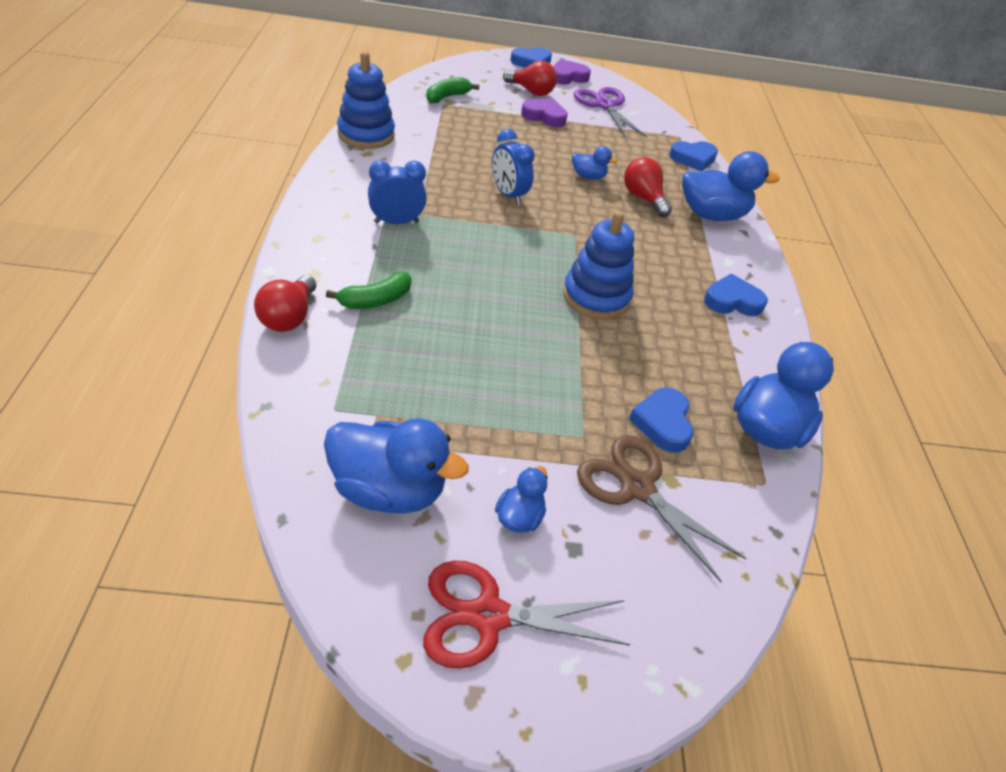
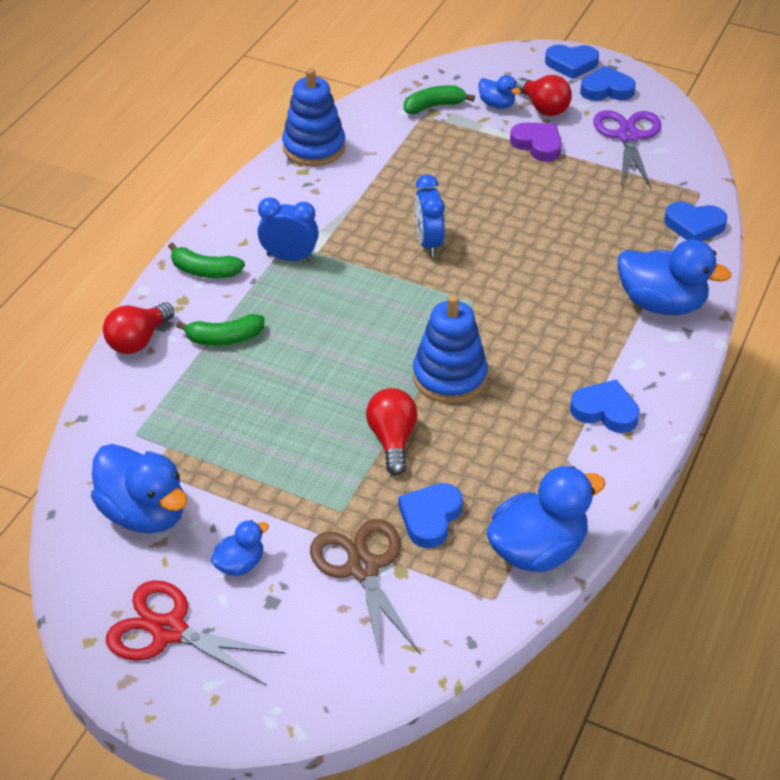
camera: 30 degrees right, 0 degrees up
(322, 244) = (205, 271): none -> green banana
(567, 77) = (606, 89): purple heart -> blue heart
(588, 176) = (538, 232): blue duck -> blue duck (497, 104)
(643, 198) = (588, 270): red light bulb -> red light bulb (392, 439)

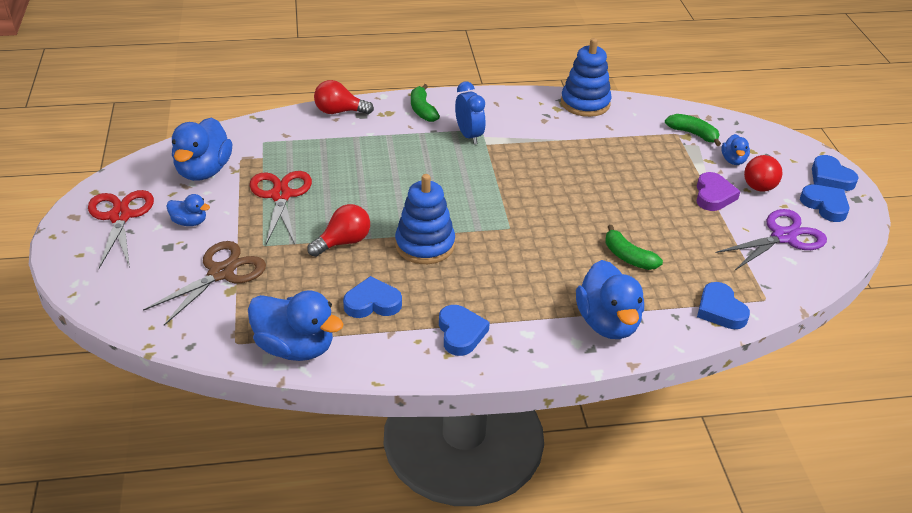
camera: 55 degrees right, 5 degrees down
(224, 338) = (371, 141): green banana -> green banana (628, 257)
(260, 459) = (281, 195): none -> red scissors
(428, 243) = (547, 186): blue clock -> none
(430, 518) = (286, 286): blue heart -> blue heart (372, 303)

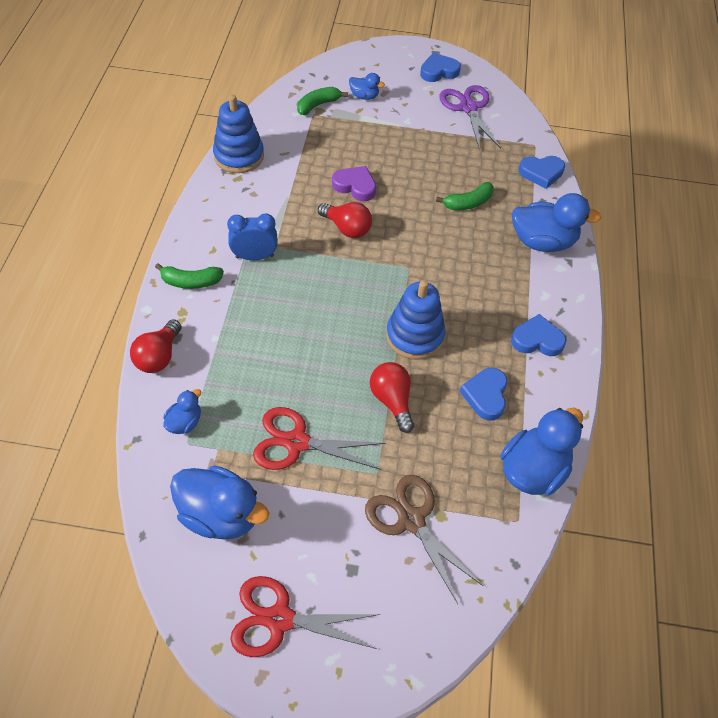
camera: 75 degrees left, 15 degrees up
(189, 222) = (314, 542): blue duck -> blue duck (185, 422)
(713, 195) = (406, 125): purple heart -> purple heart (355, 186)
(759, 183) = (399, 93): red light bulb -> red light bulb (347, 228)
(830, 177) = (406, 54): blue heart -> none

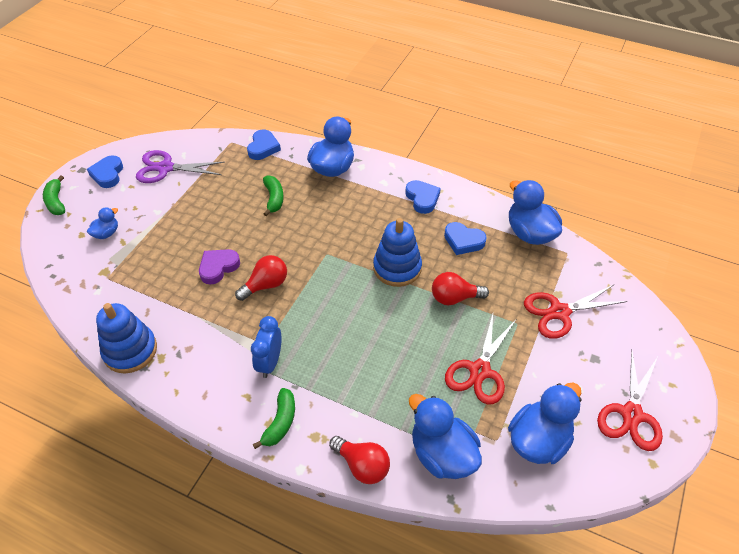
camera: 70 degrees left, 5 degrees down
(185, 422) = (442, 454): blue duck -> blue duck, size x1.96
(318, 105) = (96, 271): green banana -> green banana (56, 201)
(411, 520) = (559, 312): brown scissors -> red scissors
(537, 340) = (422, 198): blue heart -> blue heart turned 135 degrees clockwise

